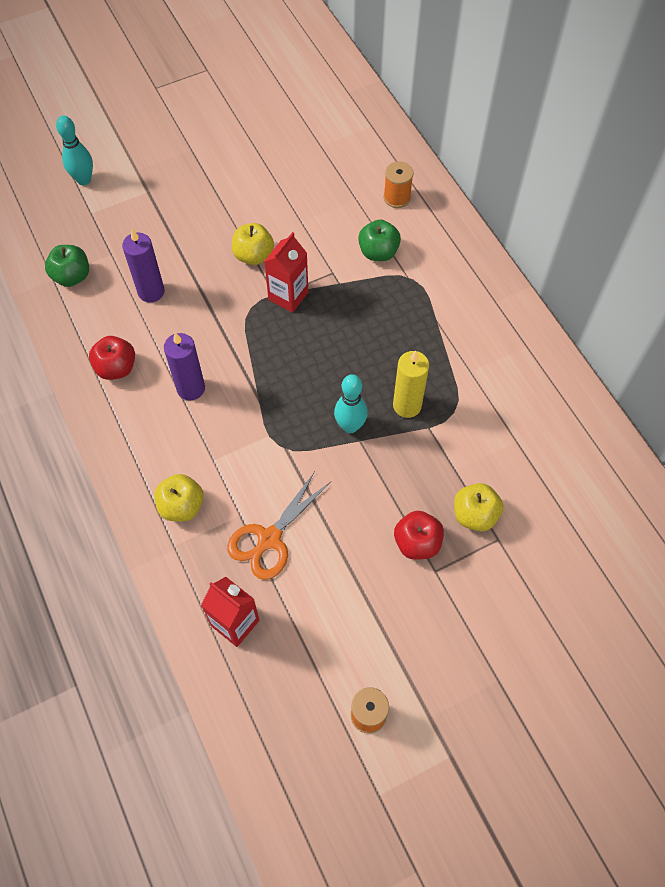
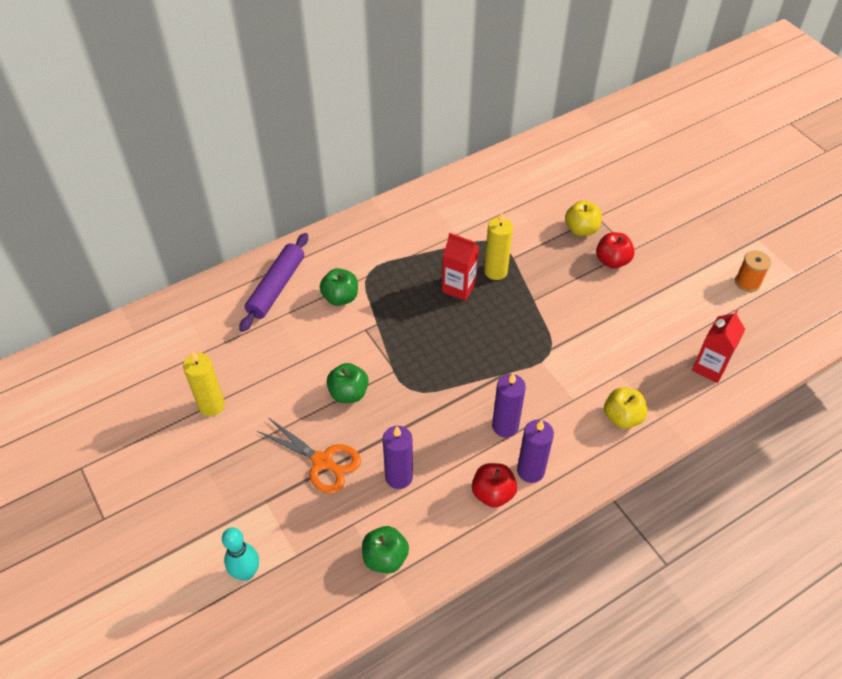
camera: 95 degrees left, 10 degrees down
(134, 405) = (530, 471): none -> purple candle
(253, 255) = (348, 393): yellow apple -> green apple
(256, 151) = (211, 405): none -> yellow candle
(269, 539) = (635, 352): orange scissors -> orange scissors (323, 462)
(288, 296) = (394, 361): red carton -> red carton (459, 287)
(350, 426) = (521, 306): turquoise bowling pin -> none
(397, 198) = (276, 287): orange spool -> purple rolling pin

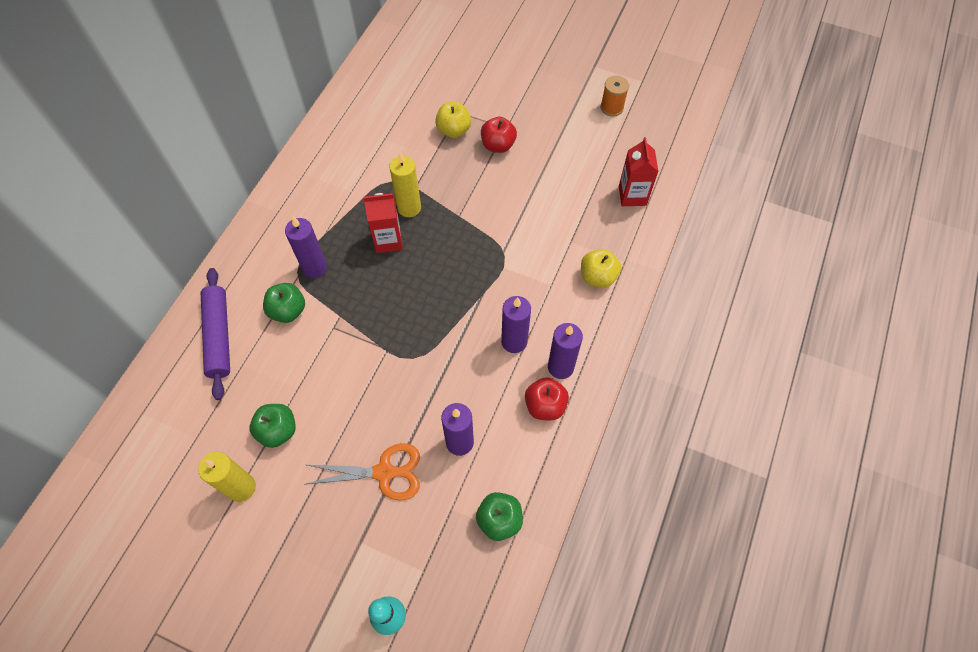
camera: 35 degrees left, 10 degrees up
(348, 393) = (361, 395): green apple -> green apple (278, 430)
(384, 276) = (314, 267): none -> purple candle

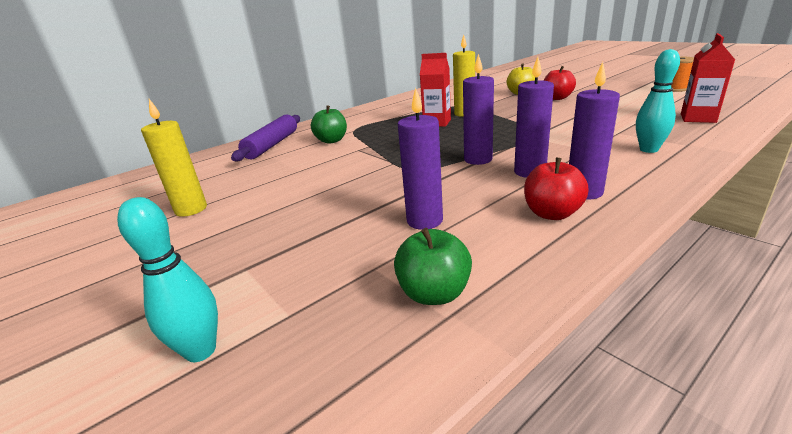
camera: 30 degrees right, 35 degrees down
(278, 430) = (258, 187): green apple -> none
(314, 267) = (370, 128): purple candle -> purple candle (478, 159)
(385, 472) = (324, 225): orange scissors -> none
(597, 277) = (648, 149): yellow apple -> turquoise bowling pin

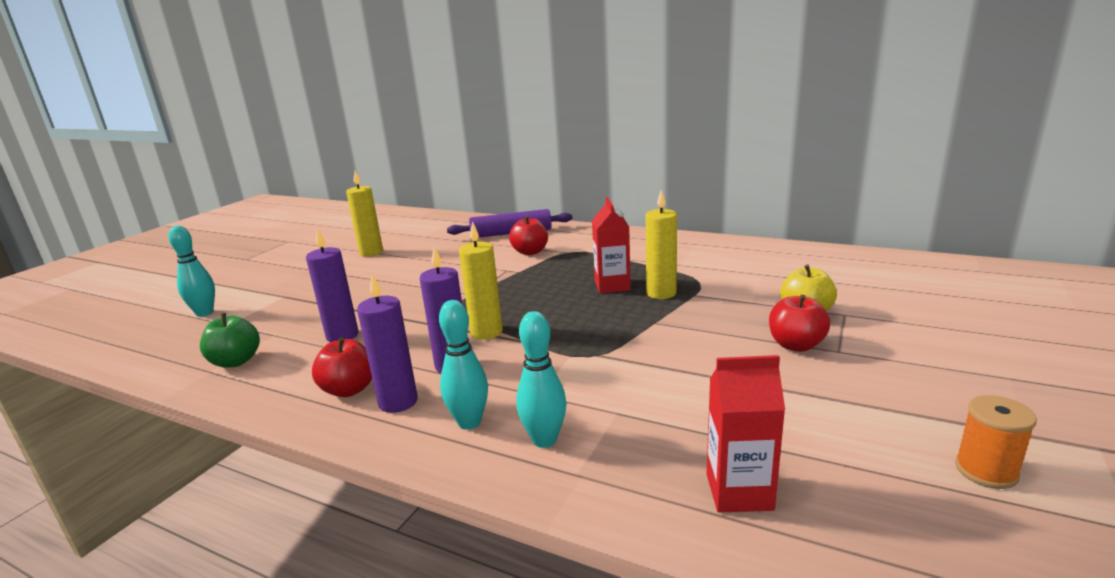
camera: 65 degrees right, 5 degrees down
(332, 141) = (530, 252): green apple -> red apple
(478, 159) = (486, 332): purple candle -> yellow candle
(623, 168) = (469, 422): none -> turquoise bowling pin

